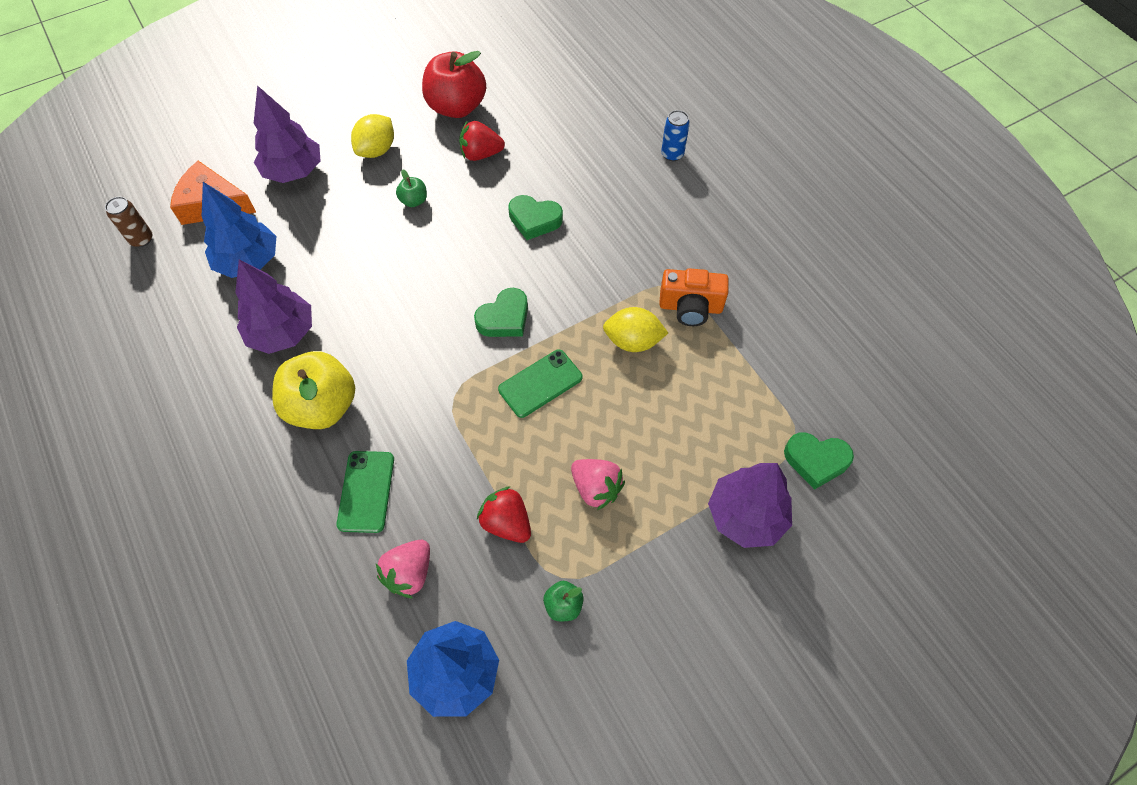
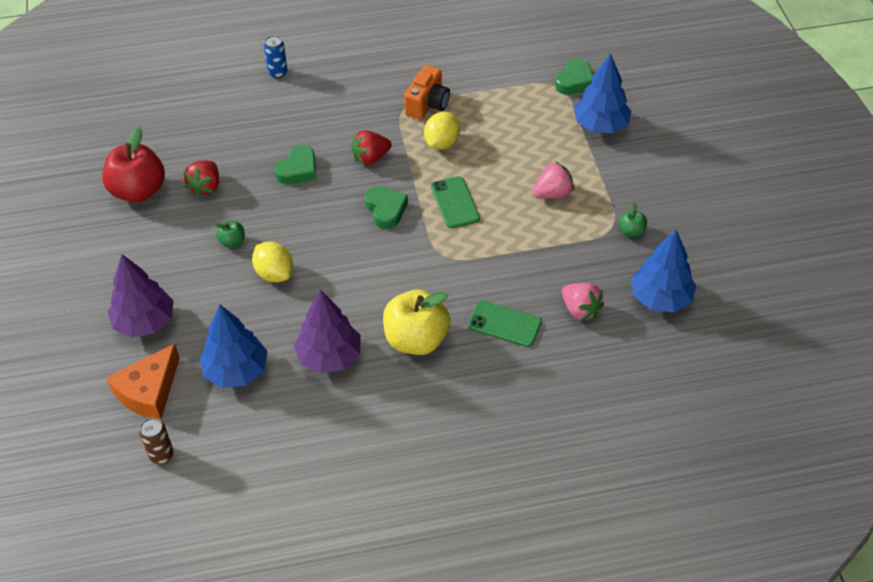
camera: 70 degrees left, 10 degrees down
(376, 150) = (156, 257): yellow lemon -> yellow lemon (274, 273)
(506, 523) = (561, 247): red strawberry -> red strawberry (371, 158)
(745, 515) = (600, 125): purple tree -> blue tree

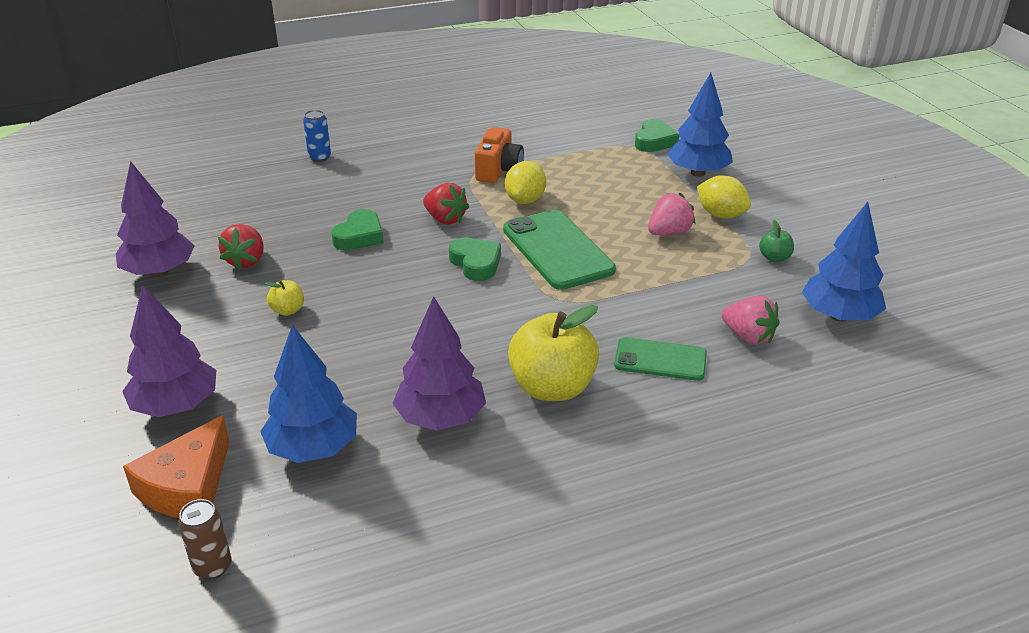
camera: 10 degrees left, 15 degrees down
(138, 191) = (159, 272): red apple -> purple tree
(232, 242) = (288, 310): green apple -> yellow apple
(274, 273) = (348, 337): yellow lemon -> yellow lemon (721, 215)
(371, 158) = (445, 219): red strawberry -> red strawberry turned 105 degrees counterclockwise
(455, 202) = (557, 250): green phone -> green phone, size x1.65

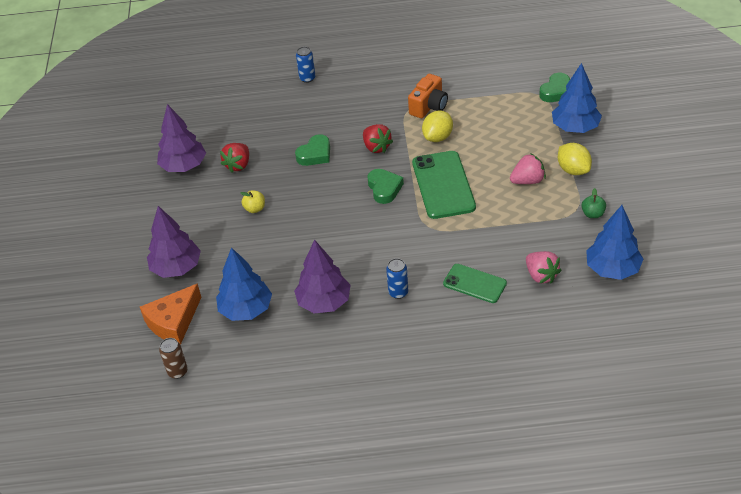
camera: 20 degrees right, 10 degrees up
(552, 387) = (398, 292): yellow apple -> blue can

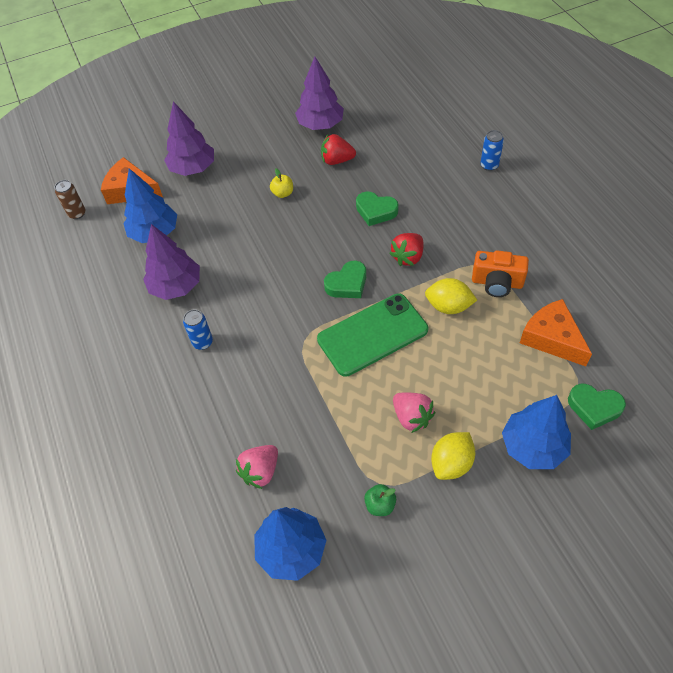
camera: 70 degrees right, 10 degrees up
(474, 283) = (231, 407): green phone -> none
(492, 94) = (552, 338): none -> orange cheese

